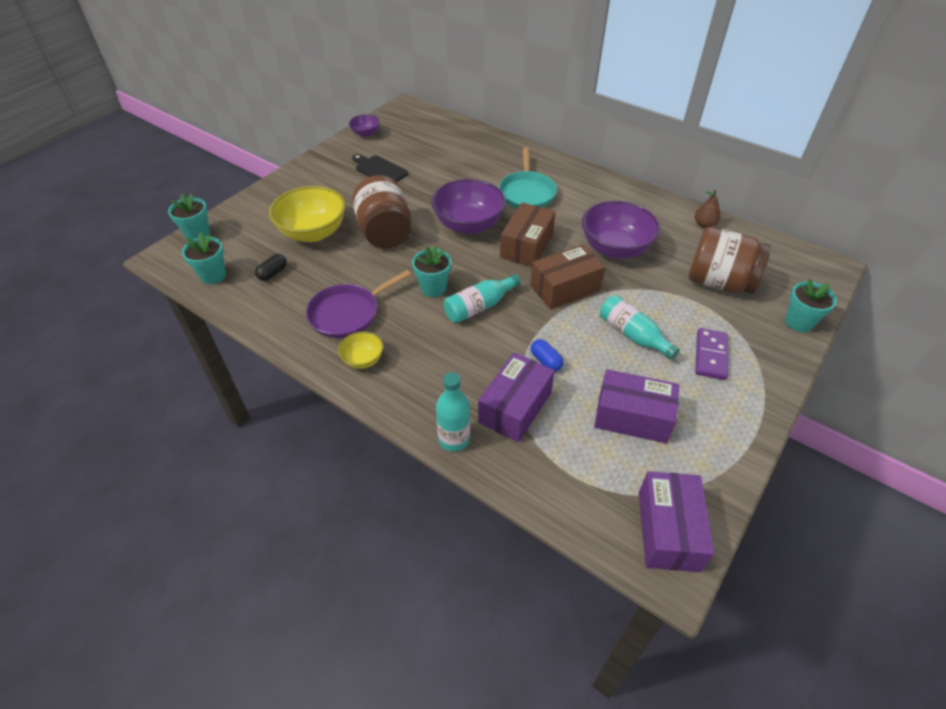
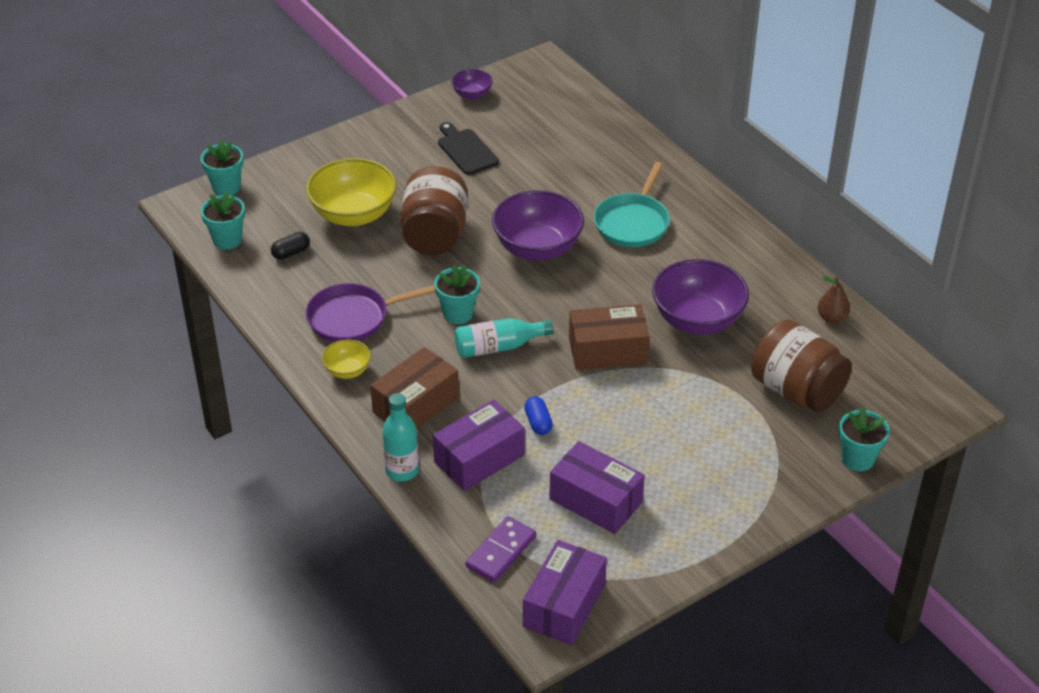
camera: 20 degrees right, 5 degrees down
(526, 246) = (592, 290): brown box -> brown box (415, 405)
(632, 335) = (651, 421): turquoise bottle -> none
(710, 355) = (725, 465): purple domino -> purple domino (501, 551)

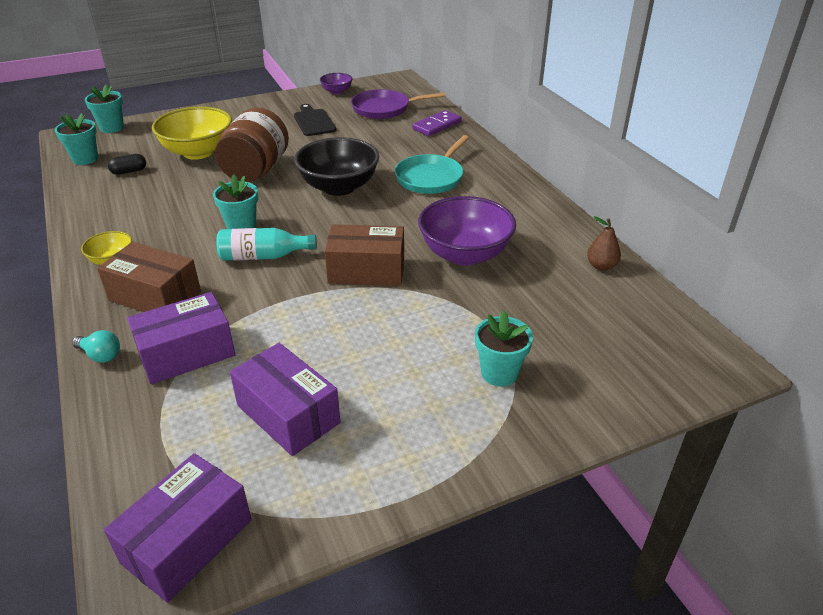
camera: 10 degrees right, 5 degrees down
(352, 318) = (146, 221): purple pan -> purple pan (384, 109)
(402, 471) = (100, 355): turquoise bottle -> turquoise light bulb
(415, 405) = (155, 296): brown box -> brown box turned 60 degrees clockwise
(501, 551) = (150, 458): purple domino -> purple domino (437, 125)
(537, 248) = (339, 187): purple bowl -> black bowl
(538, 423) = (266, 326): blue capsule -> none
(796, 390) = (551, 327): brown jar -> none
(857, 459) = (608, 407): turquoise flower pot -> turquoise flower pot (499, 373)

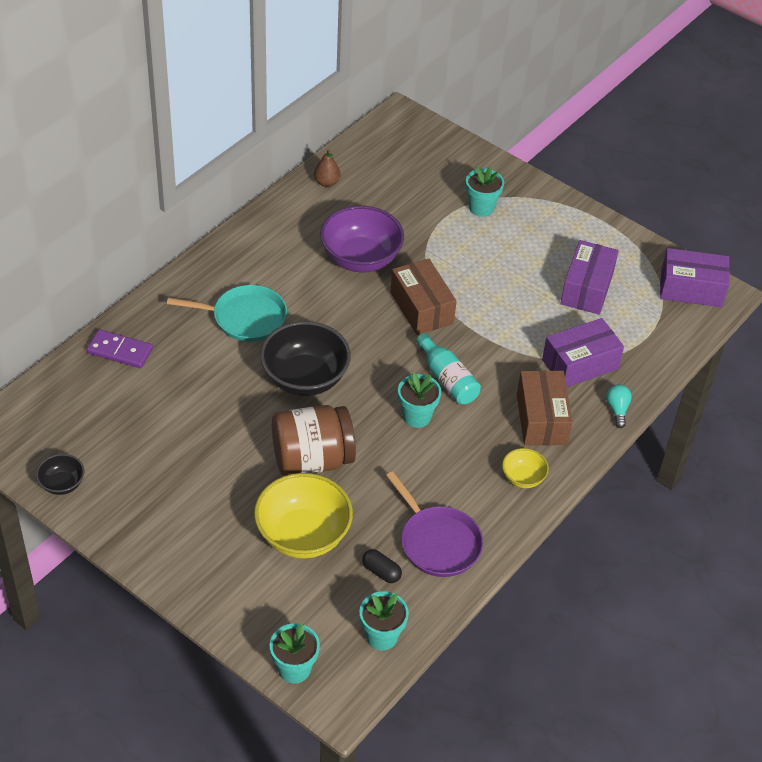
camera: 120 degrees left, 10 degrees up
(186, 353) = (580, 364): purple box -> purple box turned 60 degrees counterclockwise
(313, 121) = (167, 466): black cutting board -> none
(337, 92) = (62, 484): purple bowl -> black bowl
(384, 109) = (95, 414): purple pan -> purple pan (438, 542)

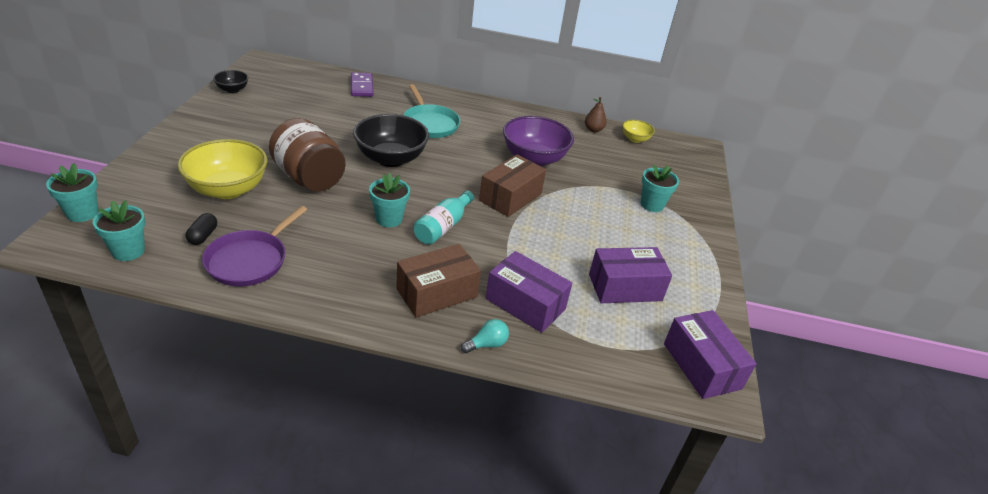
camera: 60 degrees right, 10 degrees down
(523, 478) = (355, 297): yellow bowl -> yellow bowl (635, 139)

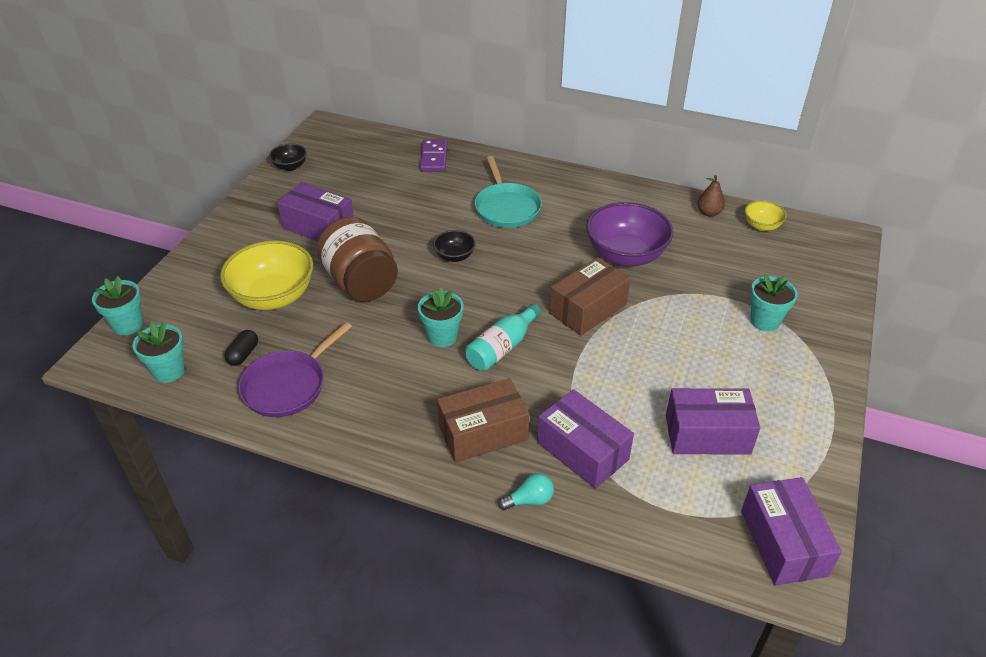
camera: 15 degrees right, 5 degrees up
(264, 135) = (318, 226): none -> purple box
(391, 159) = (454, 256): black bowl -> black bowl, size x0.50

